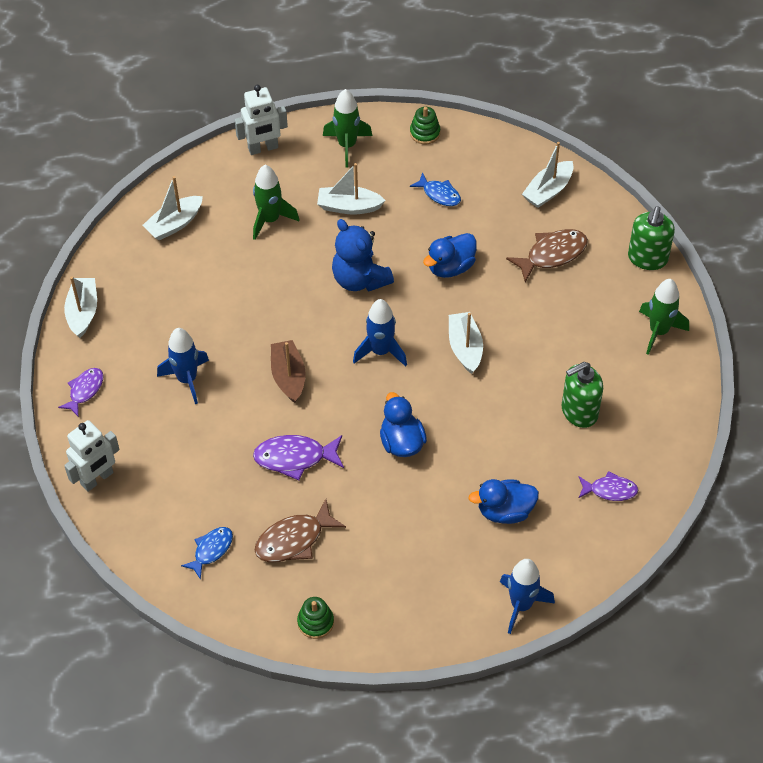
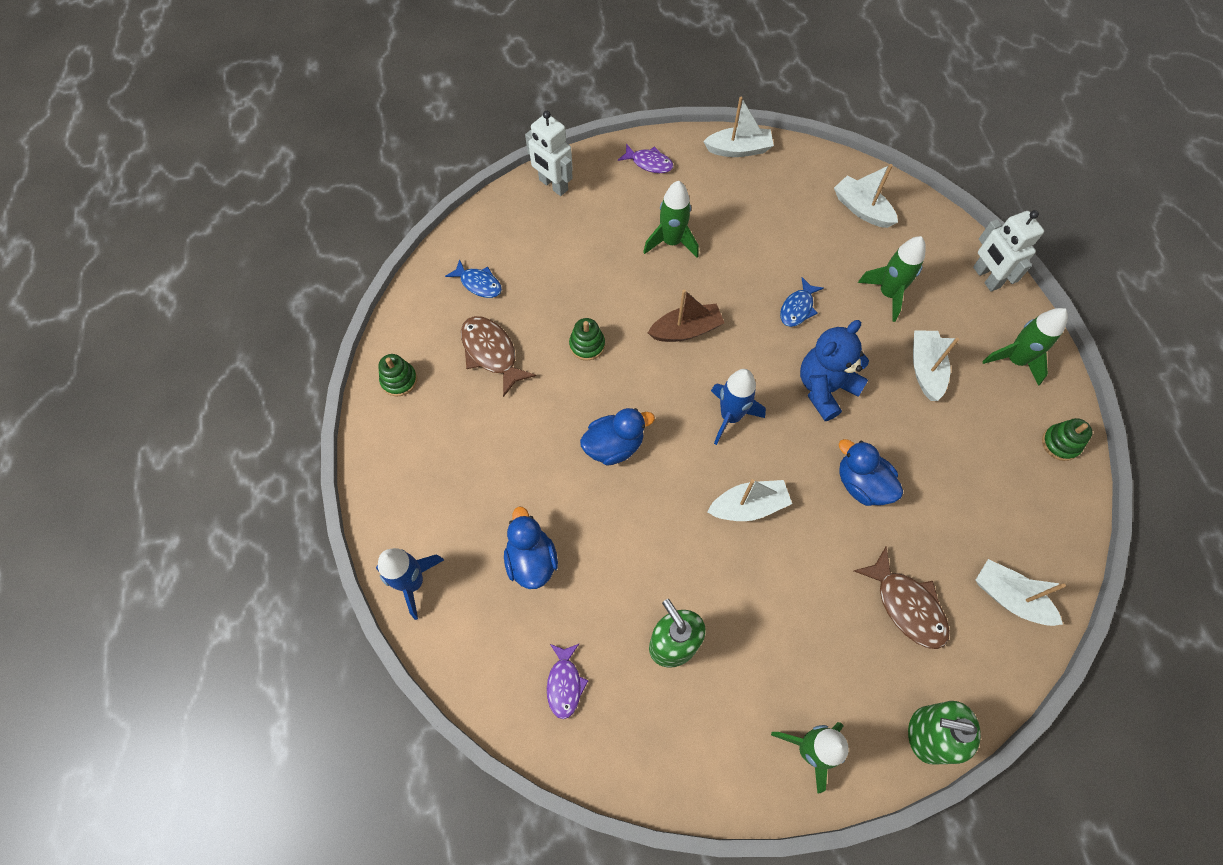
camera: 85 degrees right, 10 degrees up
(187, 379) = (671, 242): blue rocket -> green rocket
(295, 458) = (587, 345): purple fish -> green stacking toy
(439, 194) = (969, 465): blue fish -> blue fish (798, 308)

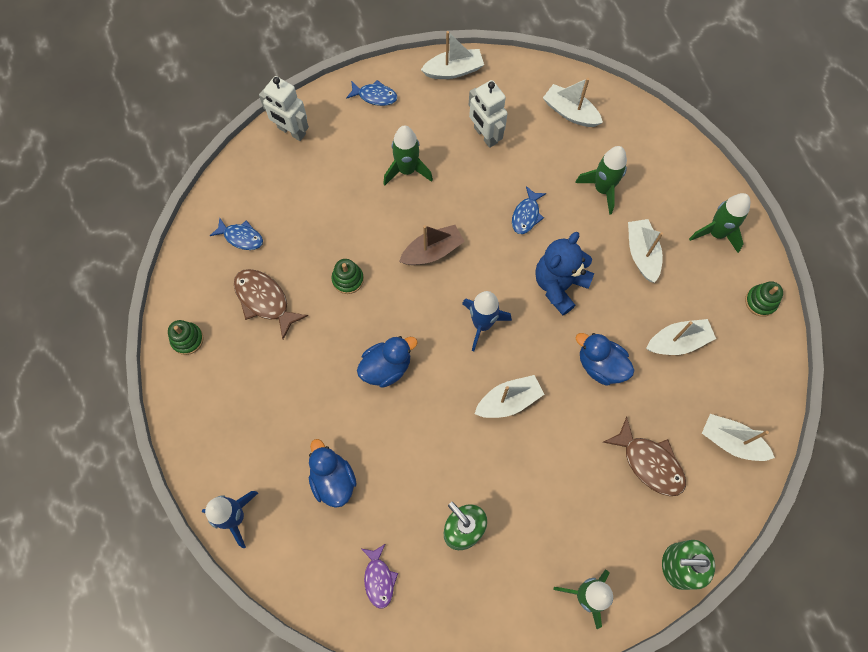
camera: 10 degrees left, 5 degrees up
(649, 163) = (375, 96): purple fish -> blue fish
(956, 472) = (678, 342): none -> white boat
(986, 277) = (684, 160): white robot -> white robot (485, 135)

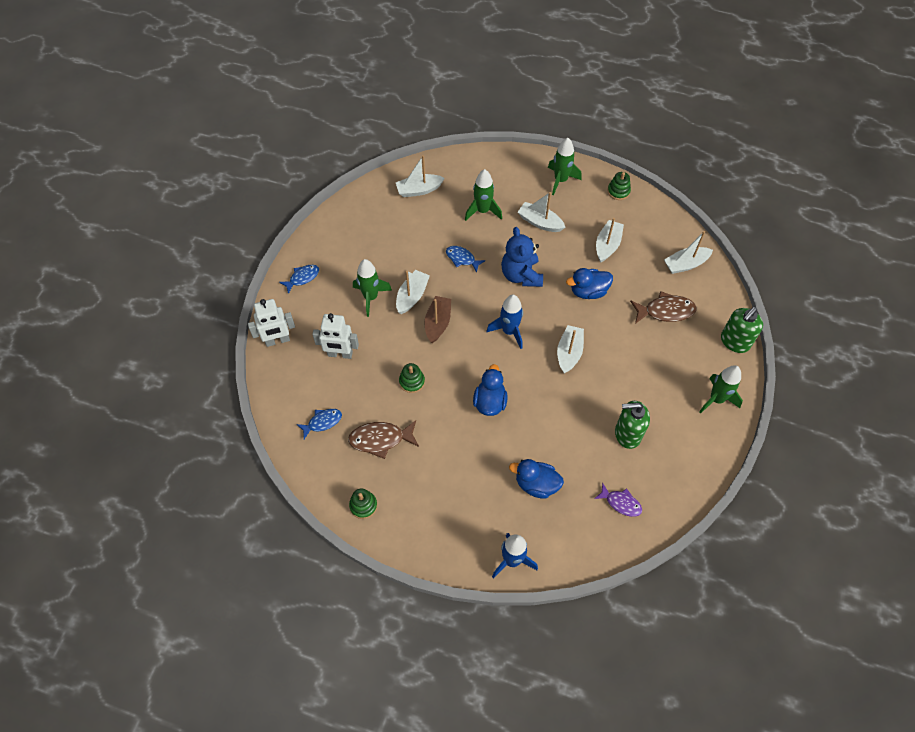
camera: 50 degrees left, 10 degrees down
(453, 70) = (330, 225): white boat -> white boat (412, 296)
(485, 135) = (390, 241): white robot -> white robot (340, 354)
(526, 215) = (462, 259): blue fish -> blue fish turned 150 degrees clockwise

